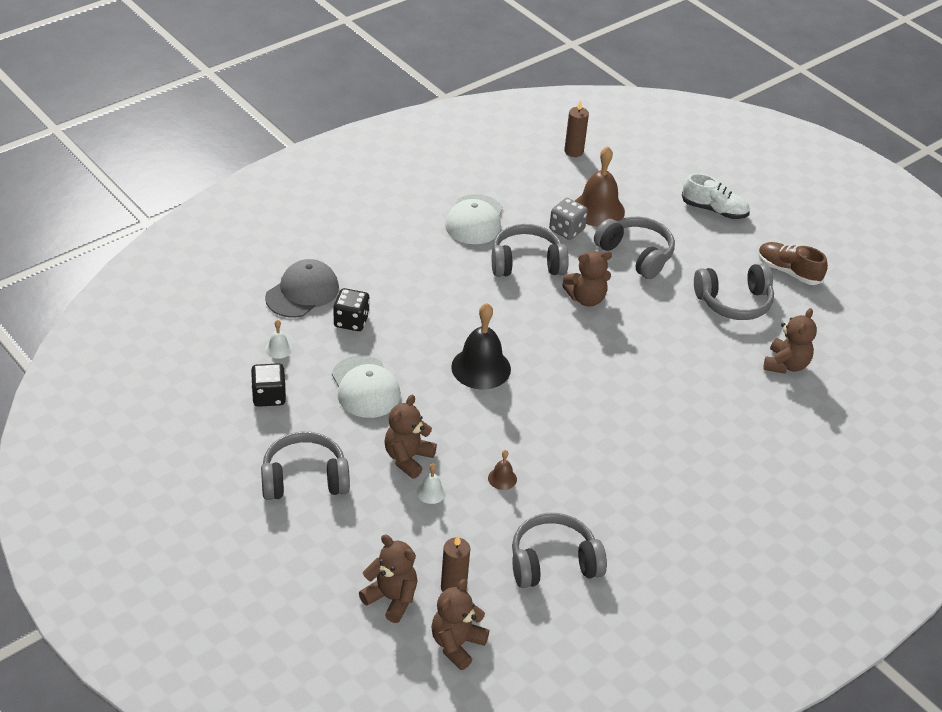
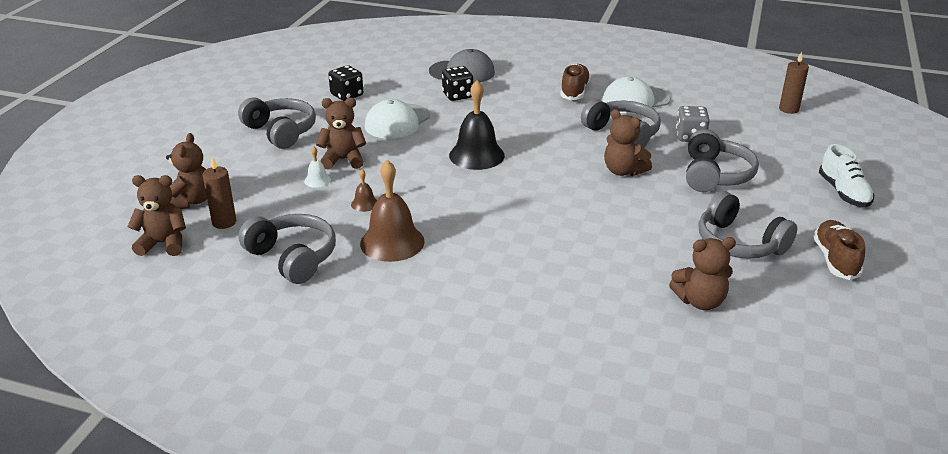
camera: 60 degrees right, 10 degrees down
(278, 349) = (396, 83): white bell -> none
(421, 245) = (574, 91): none -> brown shoe
(598, 209) = (739, 141): brown bell -> brown bell (392, 242)

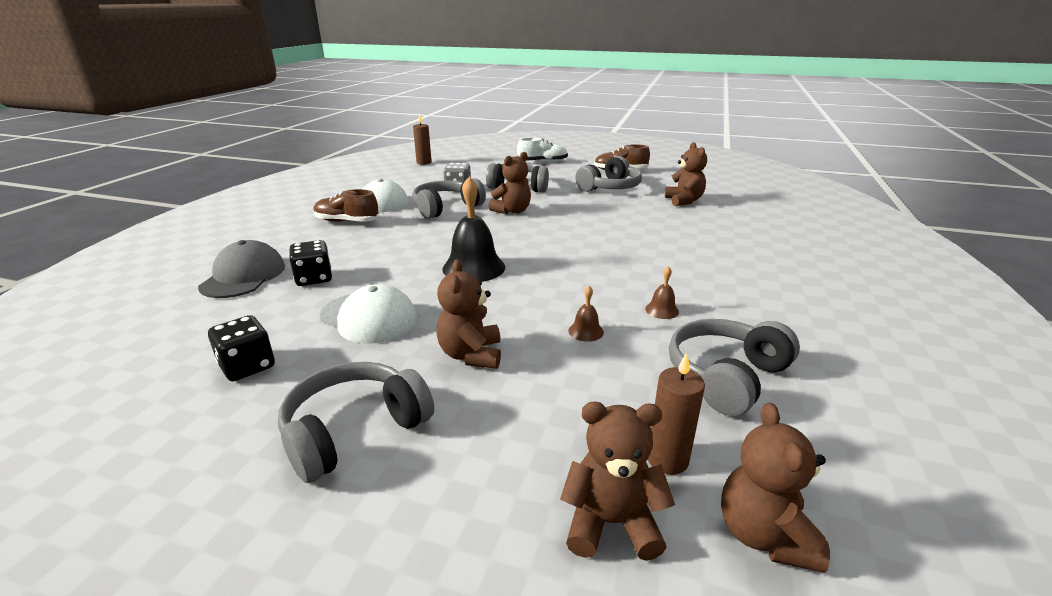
camera: 90 degrees left, 5 degrees down
(317, 180) = (528, 373): white bell -> none
(392, 242) = (662, 310): brown bell -> brown bell, size x0.46

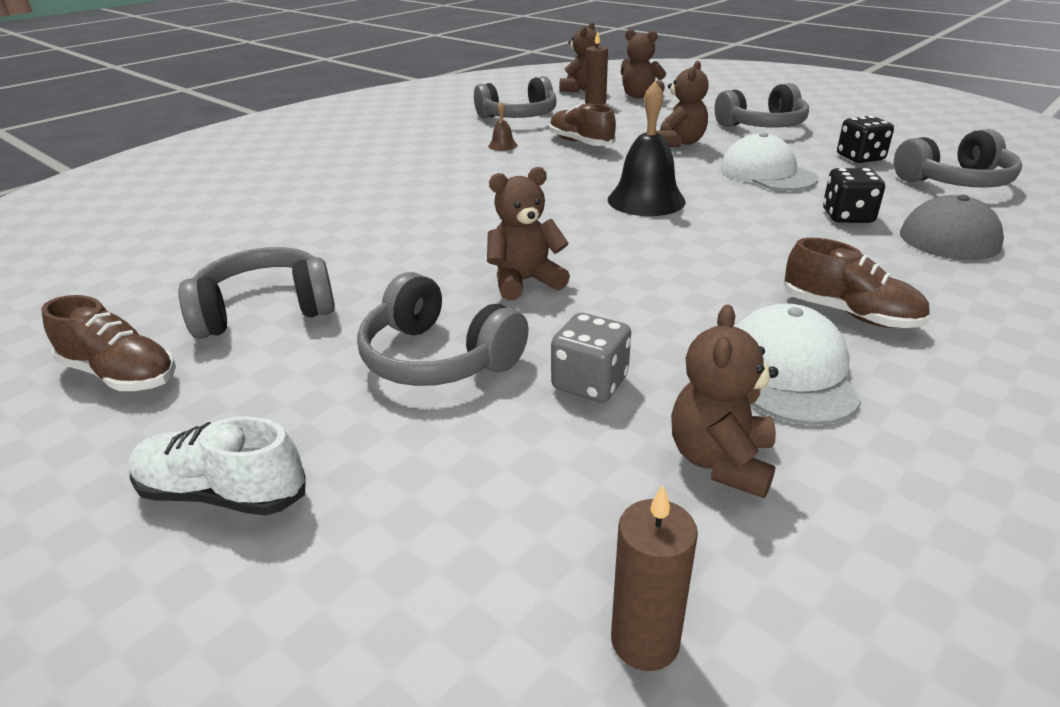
camera: 155 degrees left, 5 degrees up
(446, 208) = (644, 314): grey headphones -> grey headphones (955, 181)
(586, 331) = (581, 143): brown bell -> brown shoe
(684, 201) = (221, 250): brown teddy bear -> brown teddy bear (720, 461)

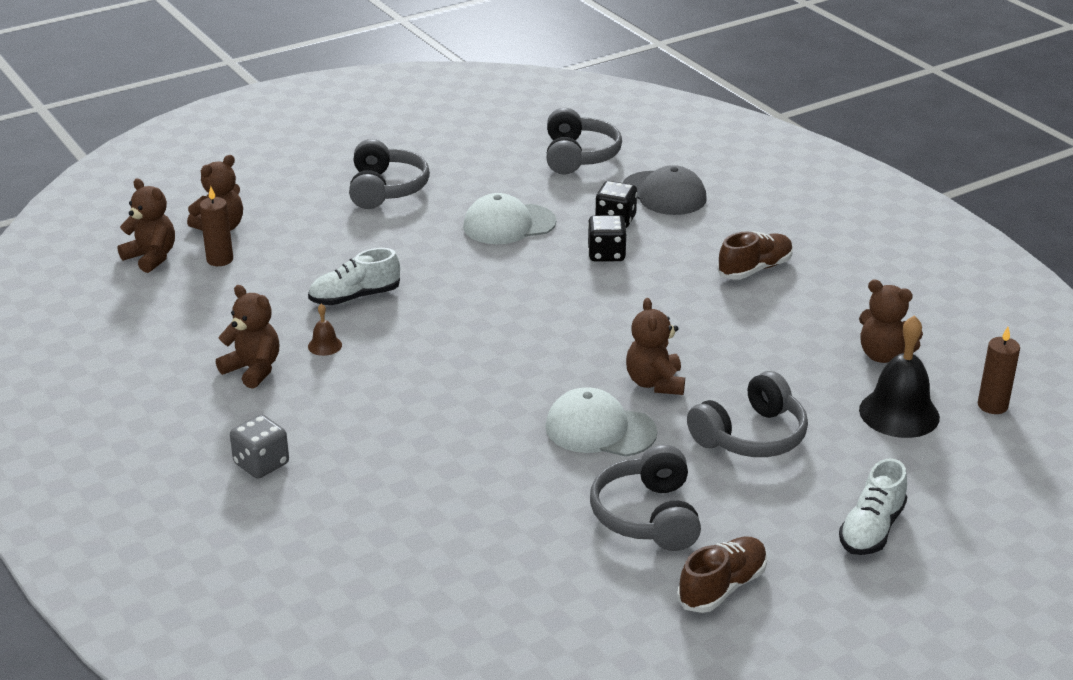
camera: 75 degrees left, 0 degrees up
(518, 117) = (227, 319): grey headphones -> none
(581, 143) = (355, 297): brown shoe -> white shoe
(590, 383) = (800, 381): grey dice -> grey dice (261, 464)
(646, 200) = (531, 296): black bell -> black bell (899, 413)
(679, 143) = (399, 244): brown teddy bear -> brown teddy bear (253, 370)
(789, 372) = (811, 310): white cap -> white cap (600, 429)
(860, 158) = (503, 173): black dice -> black dice (606, 254)

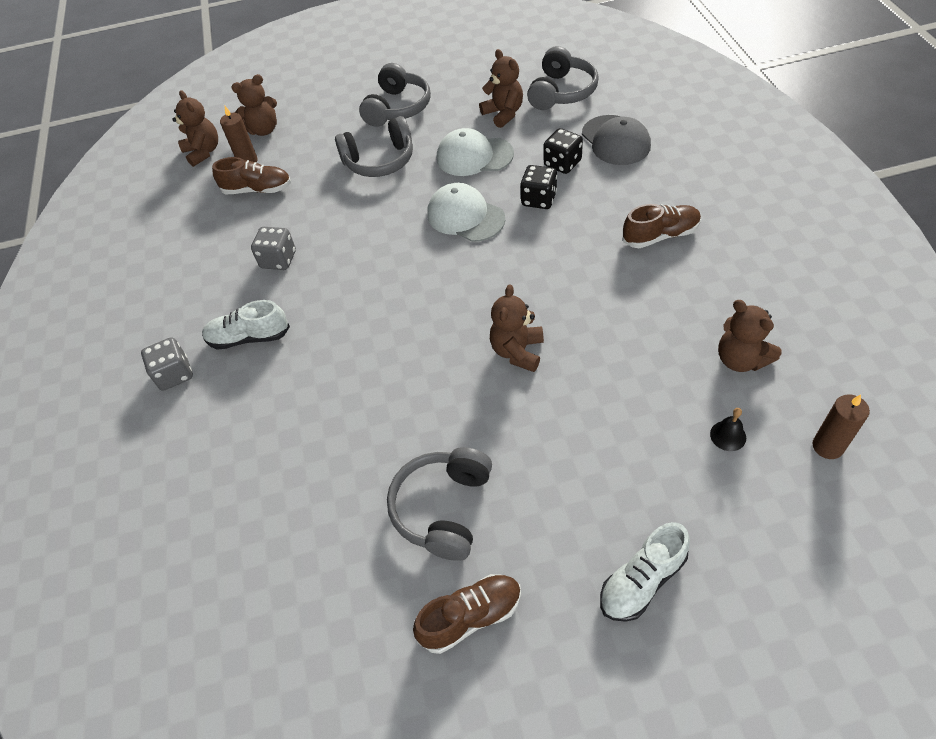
camera: 25 degrees right, 20 degrees up
(252, 285) = (257, 189): none -> brown shoe
(253, 370) = (216, 275): brown teddy bear -> brown teddy bear (503, 114)
(325, 345) = (278, 260): brown bell -> grey dice
(355, 297) = (324, 214): white shoe -> white shoe (249, 337)
(600, 429) = (447, 395): white cap -> white cap (465, 216)
(751, 436) = (575, 433): grey headphones -> grey headphones (379, 160)
(899, 413) = (728, 435): black bell -> black bell, size x0.46

